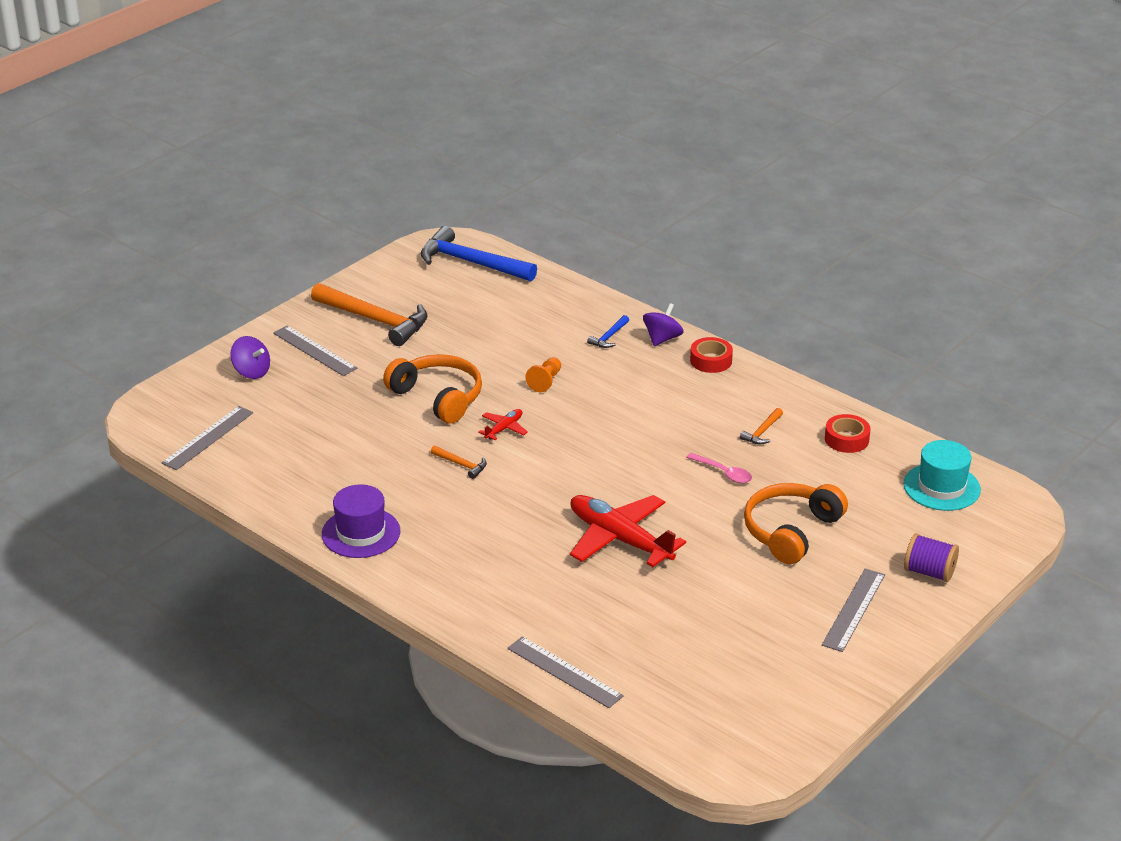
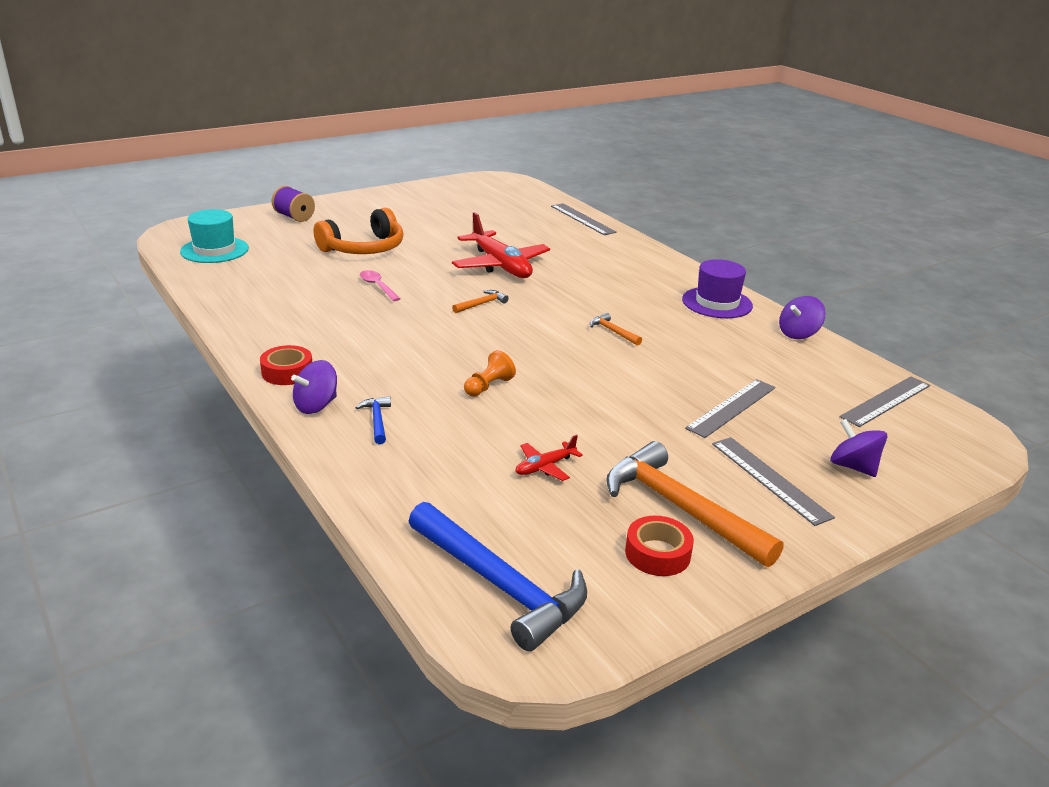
camera: 165 degrees left, 5 degrees down
(275, 504) = (798, 334): none -> purple spinning top
(438, 397) = (618, 393): orange headphones -> none
(504, 428) = (558, 352): red plane -> red plane (545, 467)
(609, 337) = (377, 420): blue hammer -> blue hammer turned 60 degrees counterclockwise
(762, 432) = (310, 306): orange hammer -> orange hammer (481, 304)
(846, 439) = (243, 288): red tape -> red tape (657, 553)
(853, 609) = (368, 212): grey ruler -> grey ruler (732, 407)

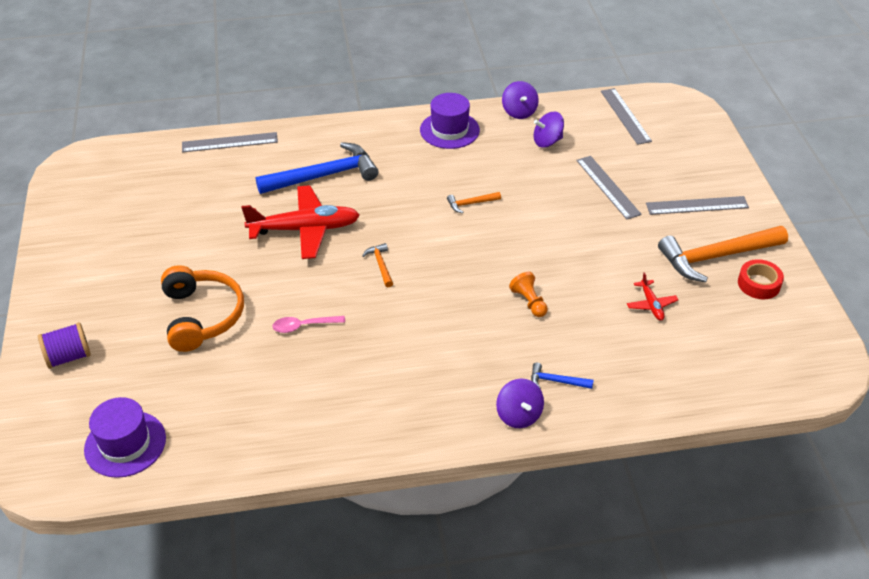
camera: 65 degrees left, 15 degrees up
(214, 250) = (125, 444): turquoise hat -> purple hat
(287, 372) = (451, 425): red tape -> none
(499, 584) = (772, 365): blue hammer -> blue hammer (323, 176)
(853, 467) = (694, 165): purple spinning top -> purple spinning top (547, 141)

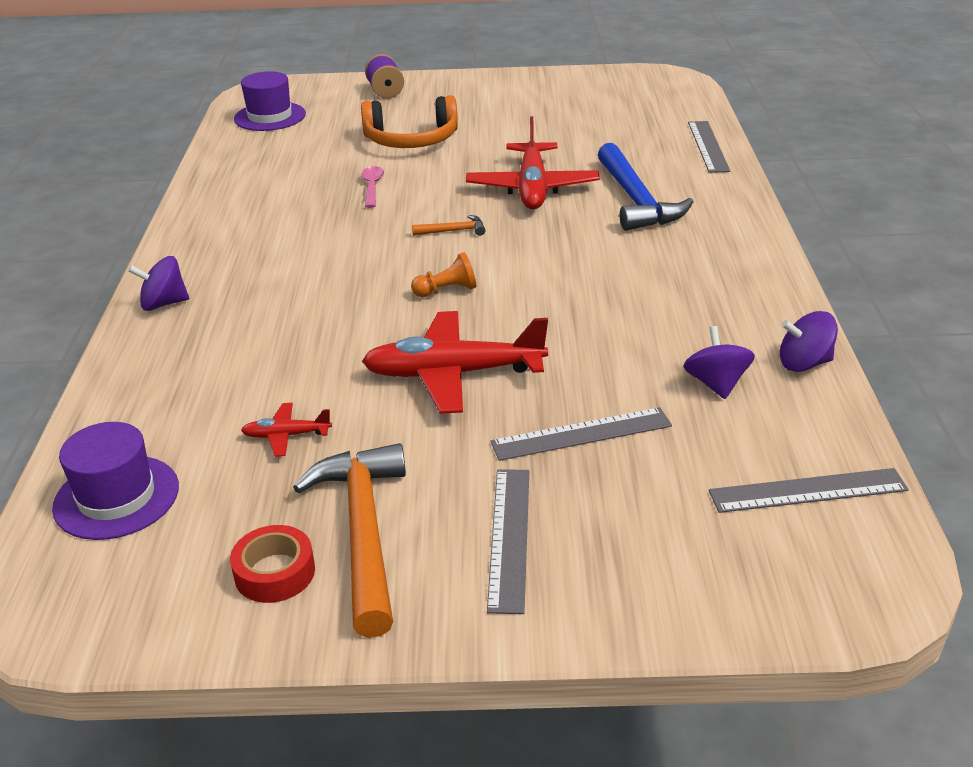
camera: 100 degrees right, 10 degrees down
(449, 130) = (743, 294): purple hat -> purple hat (116, 497)
(471, 204) = (560, 300): orange hammer -> none
(529, 302) = (342, 328): orange pawn -> orange pawn (447, 290)
(557, 381) = (196, 335): blue hammer -> none
(567, 242) = (453, 374): none -> red plane

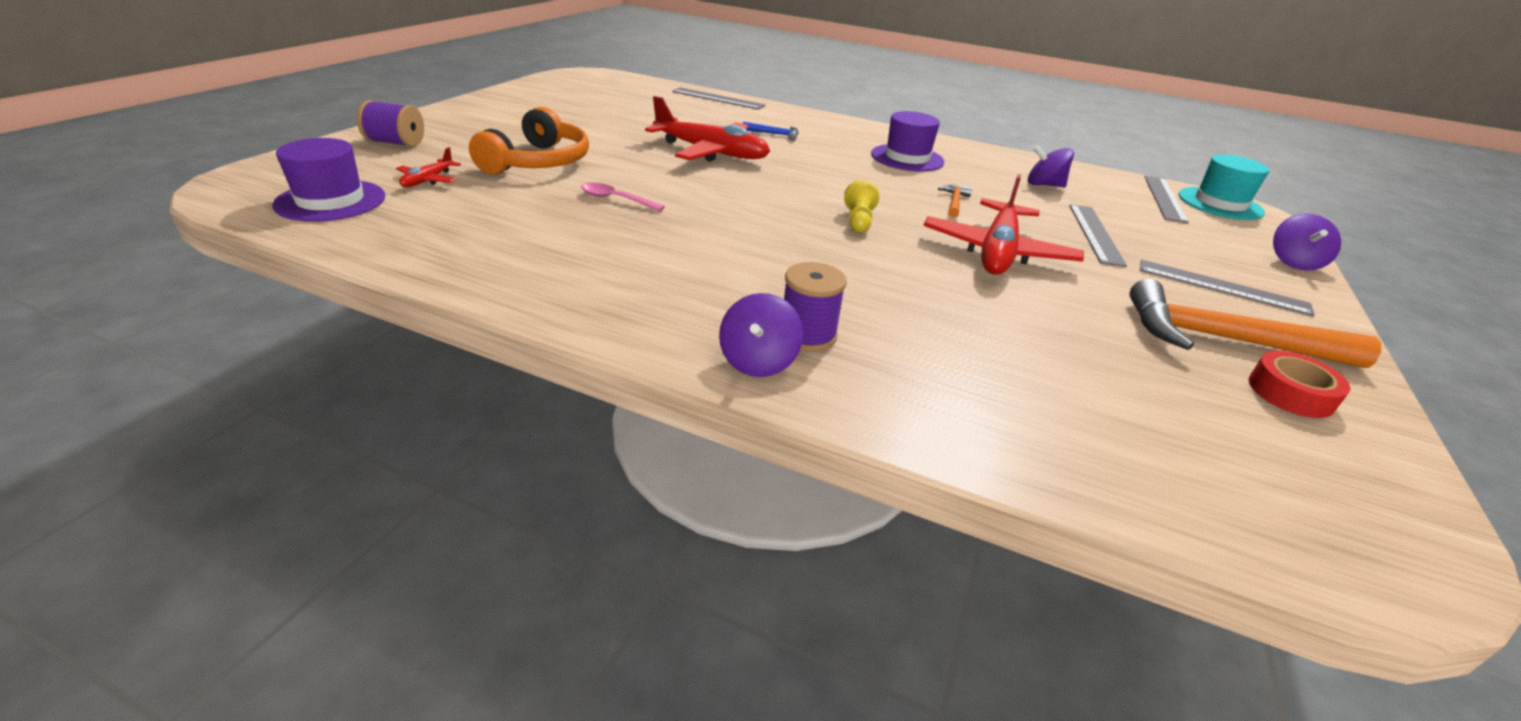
camera: 70 degrees left, 0 degrees up
(116, 497) = (1180, 468): purple hat -> purple hat (907, 158)
(211, 313) = (807, 335): none -> purple spool
(286, 435) = (1075, 343): red plane -> red plane (428, 180)
(447, 290) = (858, 221): orange pawn -> yellow pawn
(453, 231) = (753, 193): orange hammer -> orange hammer (954, 202)
(636, 199) = (774, 134): blue hammer -> blue hammer, size x0.44
(804, 363) = (1028, 161): purple spinning top -> purple spinning top (1294, 262)
(863, 550) = (1220, 204): none -> turquoise hat

